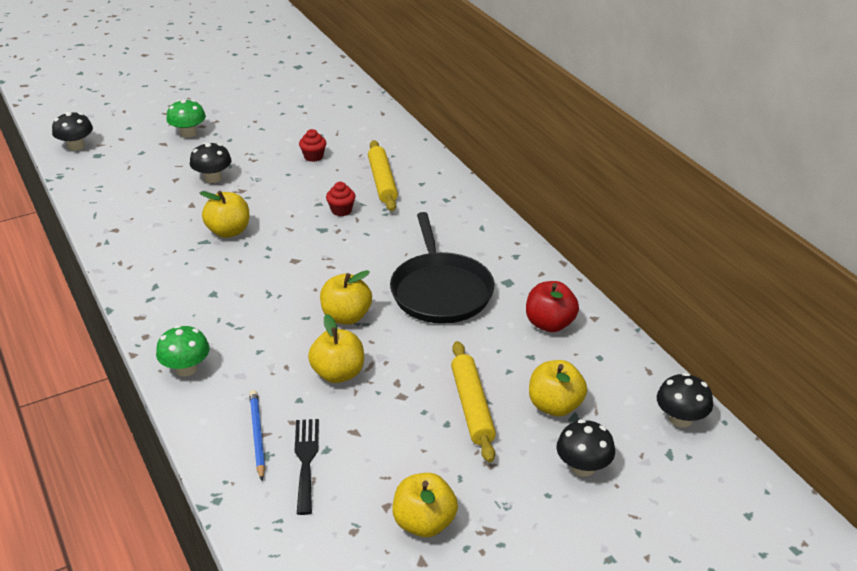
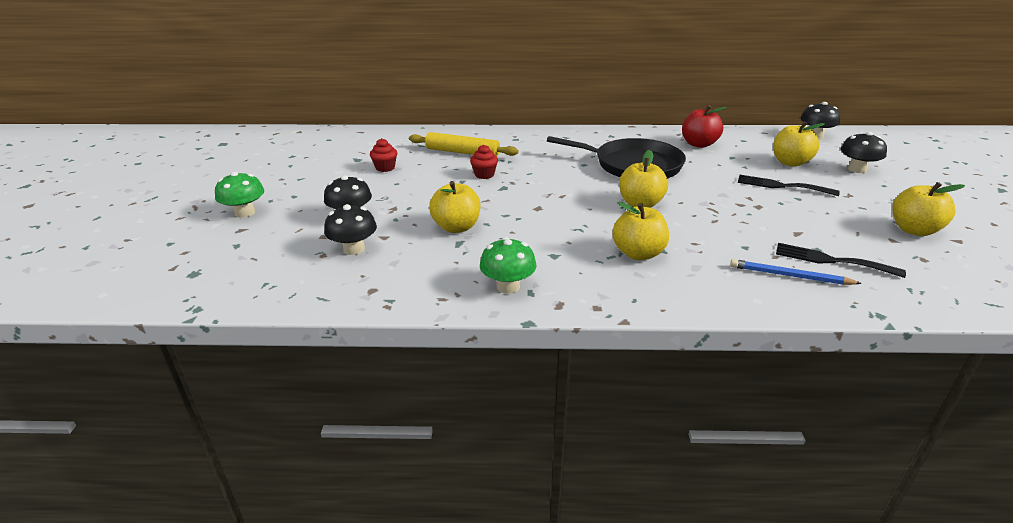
camera: 60 degrees left, 5 degrees down
(76, 146) = (147, 284): black mushroom -> black mushroom (354, 249)
(186, 369) = (669, 293): green mushroom -> green mushroom (508, 286)
(338, 373) = (717, 223): yellow apple -> yellow apple (638, 253)
(472, 406) = (781, 186): yellow rolling pin -> black fork

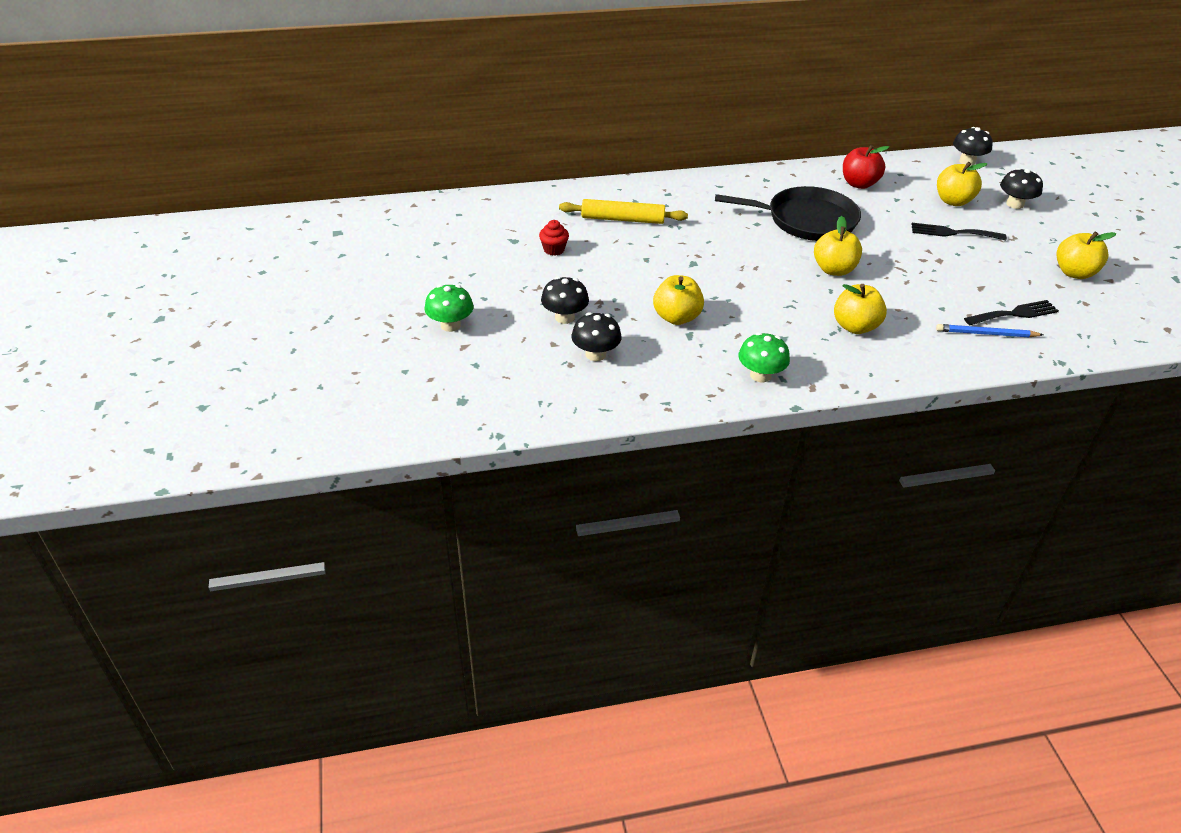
camera: 15 degrees left, 10 degrees up
(484, 175) = (664, 248): red cupcake -> none
(831, 260) = (1014, 314): black fork -> black fork turned 150 degrees clockwise

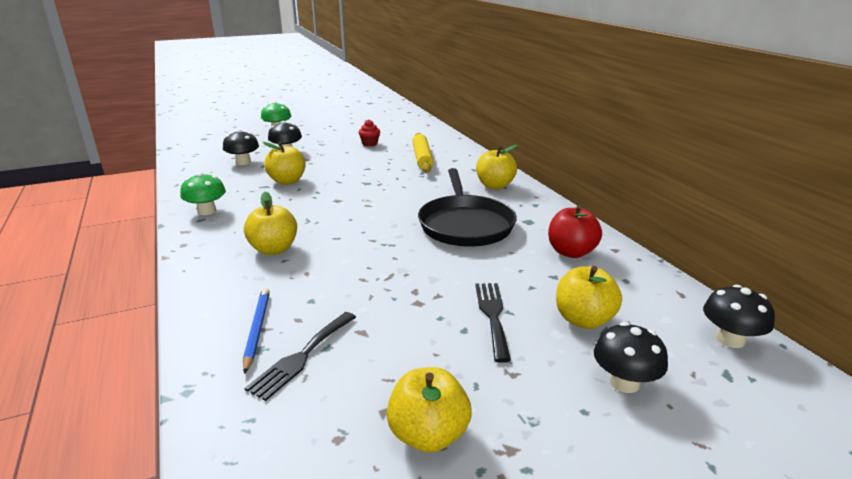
camera: 80 degrees right, 15 degrees down
(834, 270) = (374, 238): yellow apple -> yellow apple (495, 186)
(1014, 314) = (302, 356): black fork -> black fork turned 60 degrees clockwise

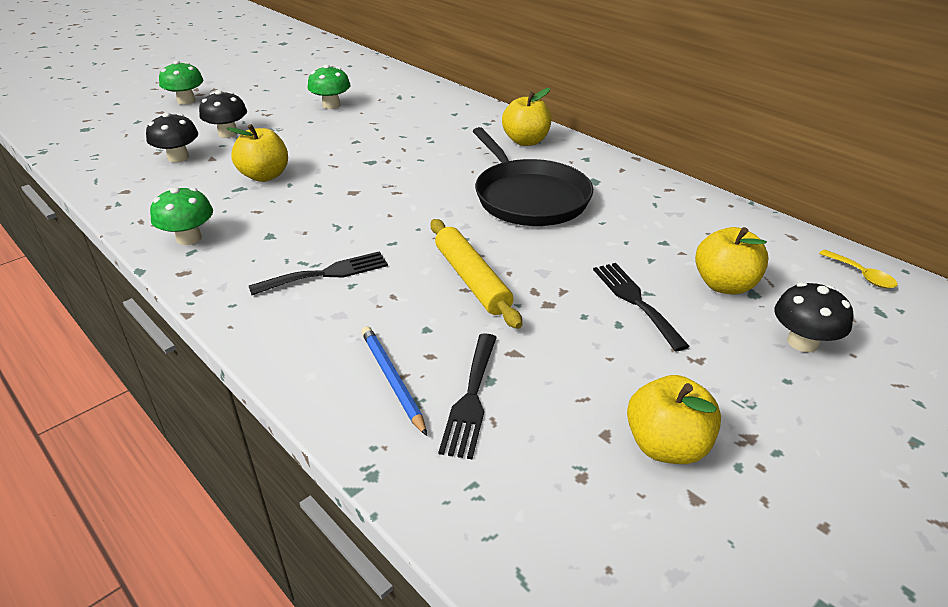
camera: 20 degrees left, 10 degrees up
(274, 249) = (326, 273): yellow apple -> black fork
(369, 144) = (331, 105): red cupcake -> green mushroom
(422, 158) = (414, 116): yellow rolling pin -> yellow rolling pin (472, 279)
(571, 252) = (662, 210): red apple -> none
(730, 339) = (861, 275): black mushroom -> yellow spoon

